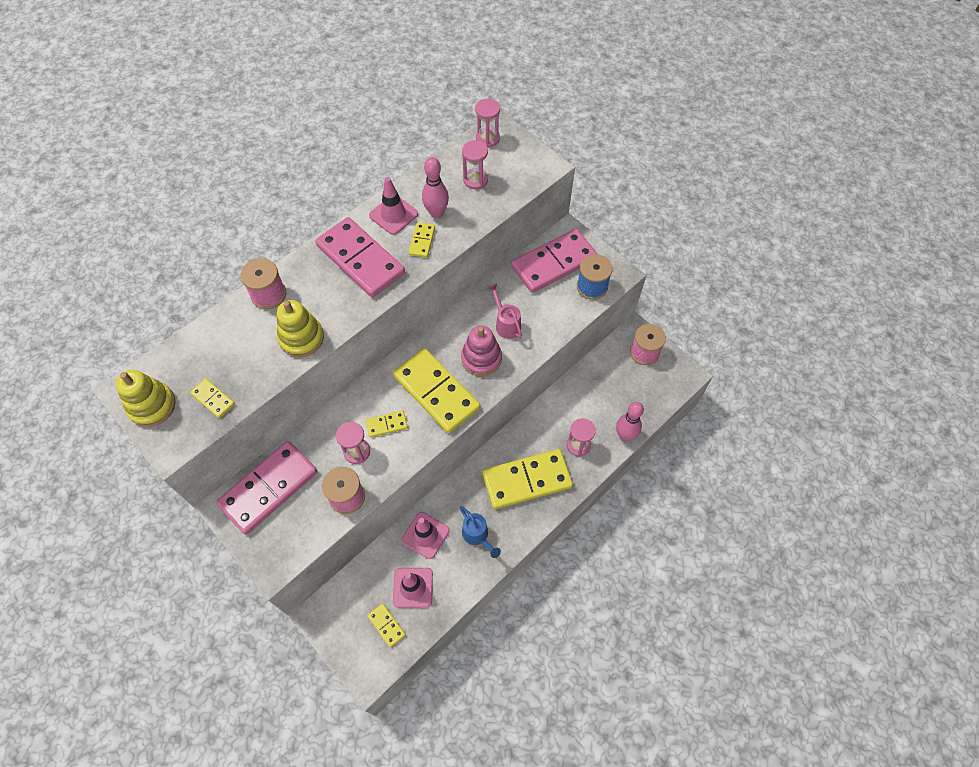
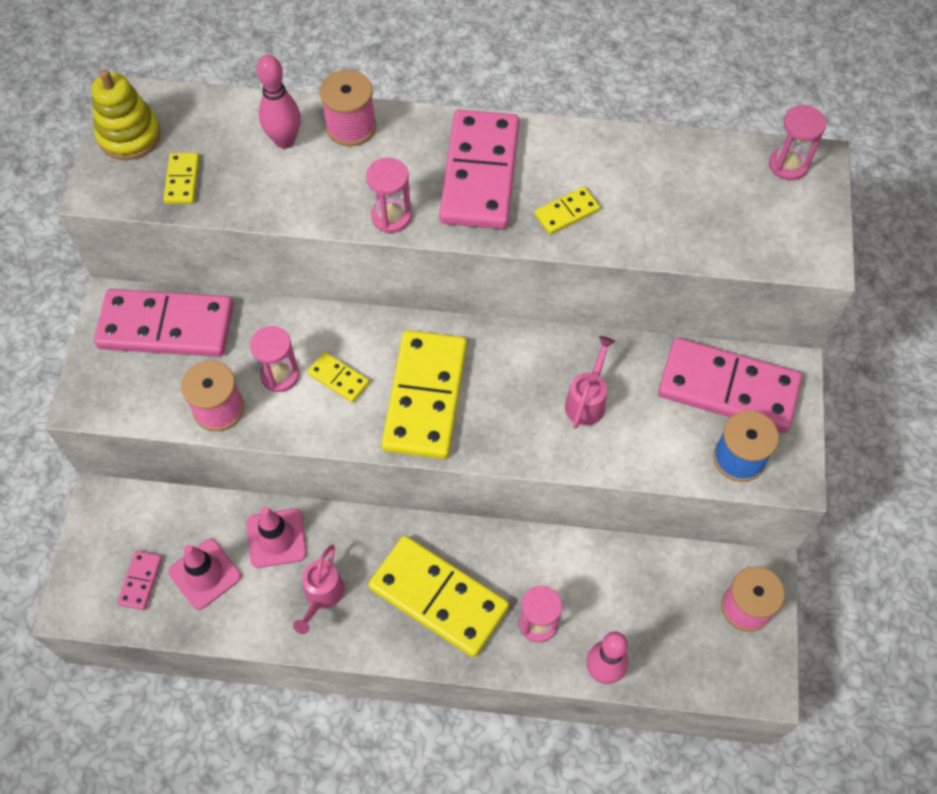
camera: 50 degrees right, 0 degrees up
(301, 338) = (326, 199): yellow stacking toy -> none
(386, 625) = (140, 581): yellow domino -> pink domino
(393, 215) = (573, 157): pink traffic cone -> none
(436, 213) = (621, 196): pink bowling pin -> pink bowling pin (285, 141)
(475, 180) = (712, 199): pink hourglass -> pink hourglass (391, 216)
(477, 535) = (322, 596): blue watering can -> pink watering can
(481, 358) = (514, 410): pink stacking toy -> none

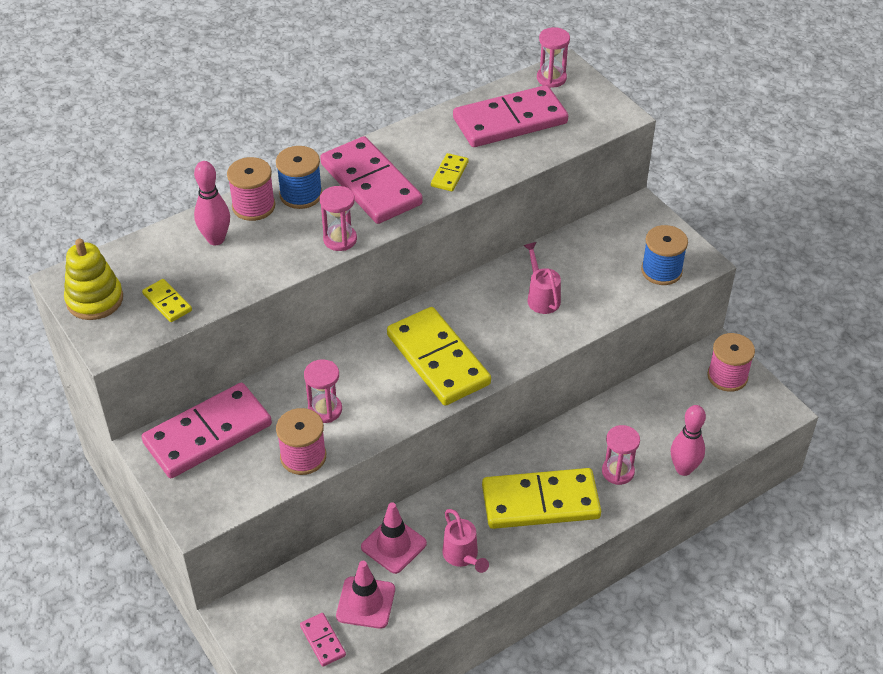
camera: 40 degrees left, 15 degrees down
(338, 378) = (368, 386): yellow domino -> none
(405, 142) = (301, 194): none -> blue spool
(728, 388) = (616, 239): pink domino -> pink domino (510, 121)

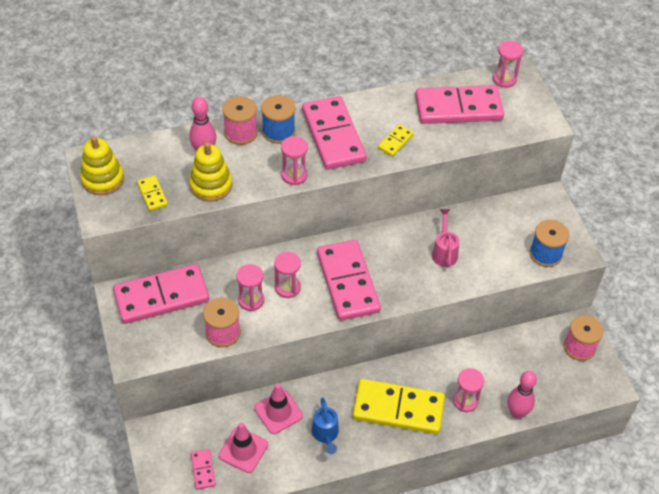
camera: 15 degrees right, 5 degrees up
(239, 275) = (211, 185): none -> yellow stacking toy
(365, 384) = (287, 287): none -> pink hourglass
(438, 359) = (347, 282): yellow domino -> pink domino
(462, 556) = (325, 434): pink watering can -> blue watering can

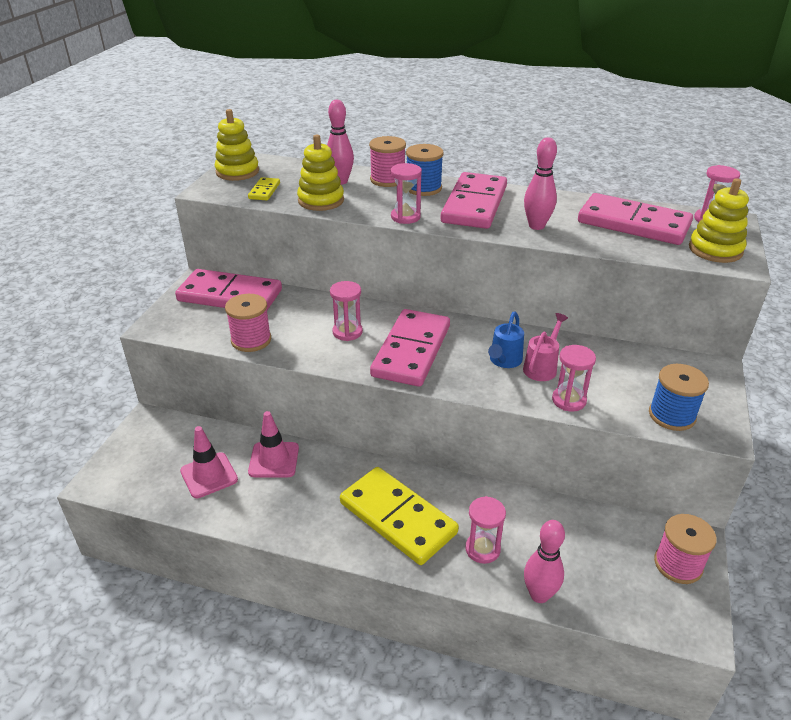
camera: 35 degrees right, 15 degrees down
(203, 470) = (157, 473): pink domino -> none
(251, 300) = (303, 328): pink hourglass -> pink hourglass (569, 400)
(325, 434) = (299, 503): blue watering can -> blue watering can (504, 361)
(395, 142) = (536, 226): yellow domino -> pink bowling pin
(526, 114) = (715, 250): none -> yellow stacking toy

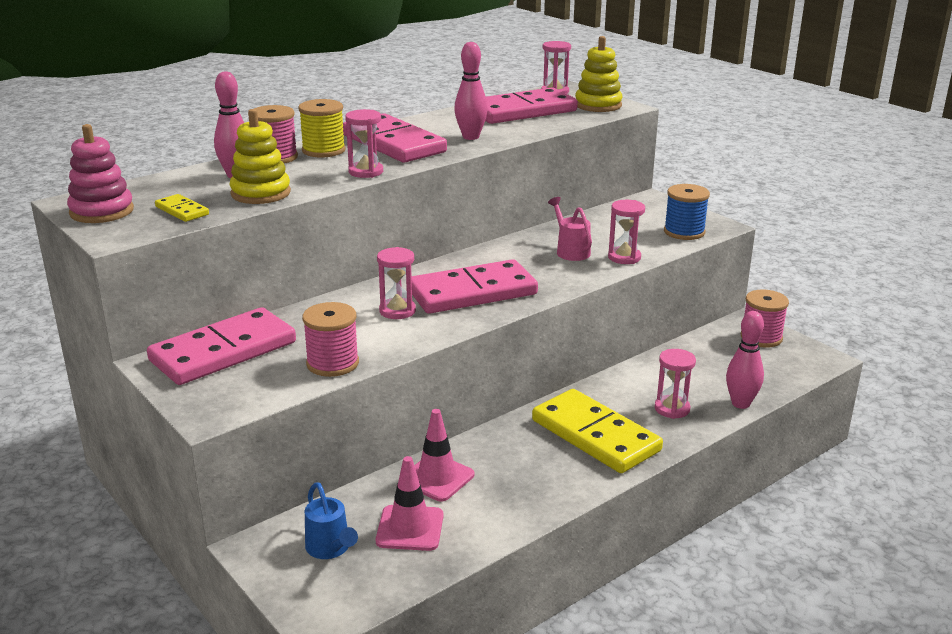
camera: 55 degrees left, 10 degrees down
(237, 172) = (102, 211): yellow stacking toy -> pink stacking toy
(397, 518) = (595, 435): yellow domino -> yellow domino turned 60 degrees clockwise
(411, 351) = (472, 292): pink domino -> pink domino turned 75 degrees counterclockwise
(423, 188) = (323, 150): blue spool -> yellow spool
(504, 361) = (542, 261): blue watering can -> blue watering can (330, 548)

